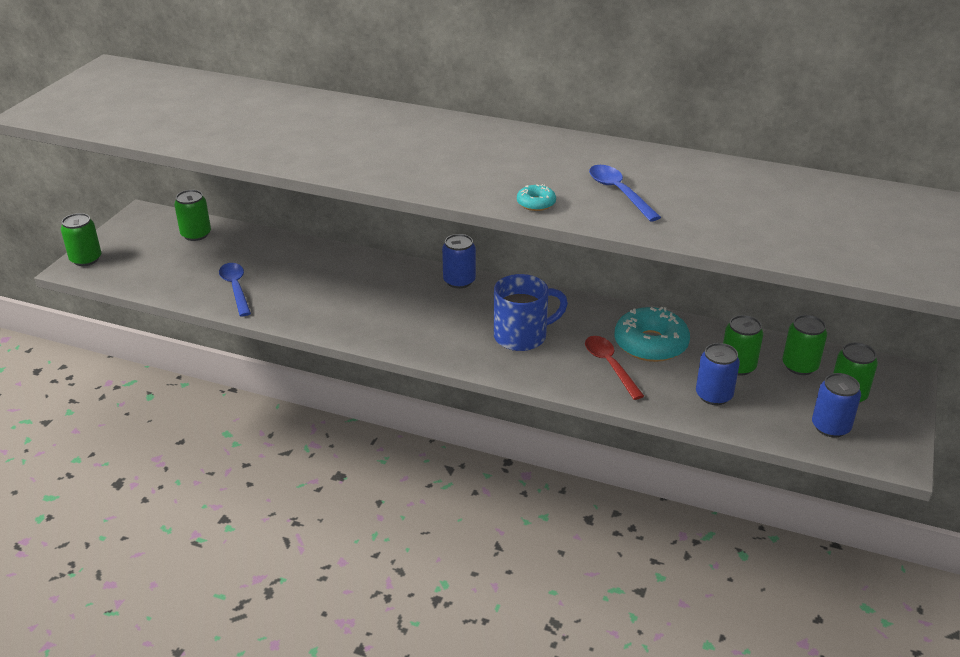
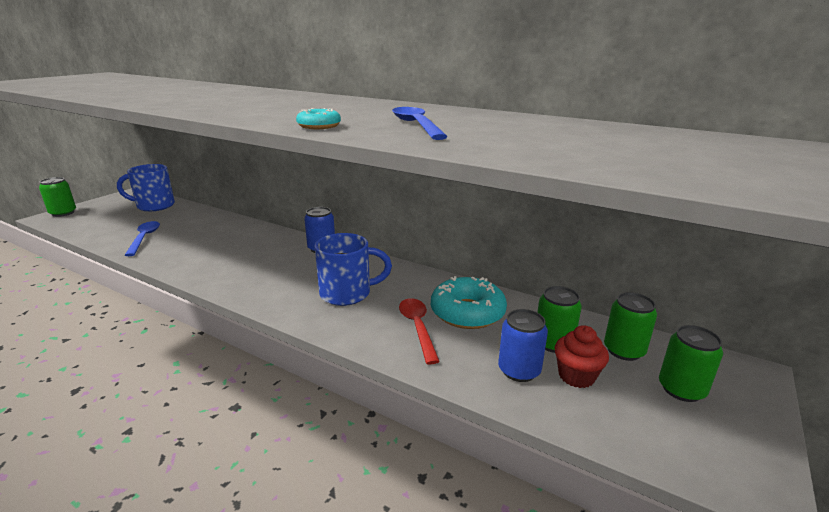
camera: 10 degrees right, 10 degrees down
(196, 234) = (154, 206): green can -> blue mug
(762, 394) = (576, 376): none -> red cupcake
(830, 427) = (659, 427): blue can -> none

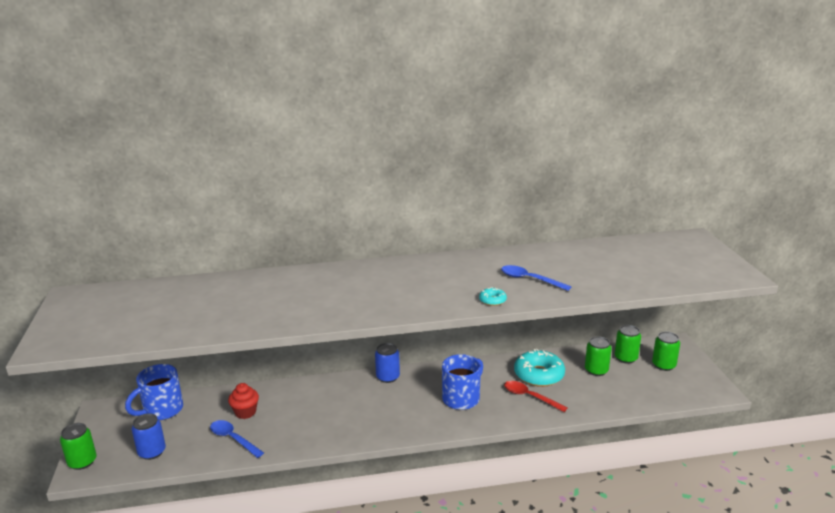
camera: 40 degrees left, 0 degrees up
(519, 370) = (601, 392): blue can -> blue can (152, 452)
(576, 376) = (624, 381): red cupcake -> red cupcake (245, 412)

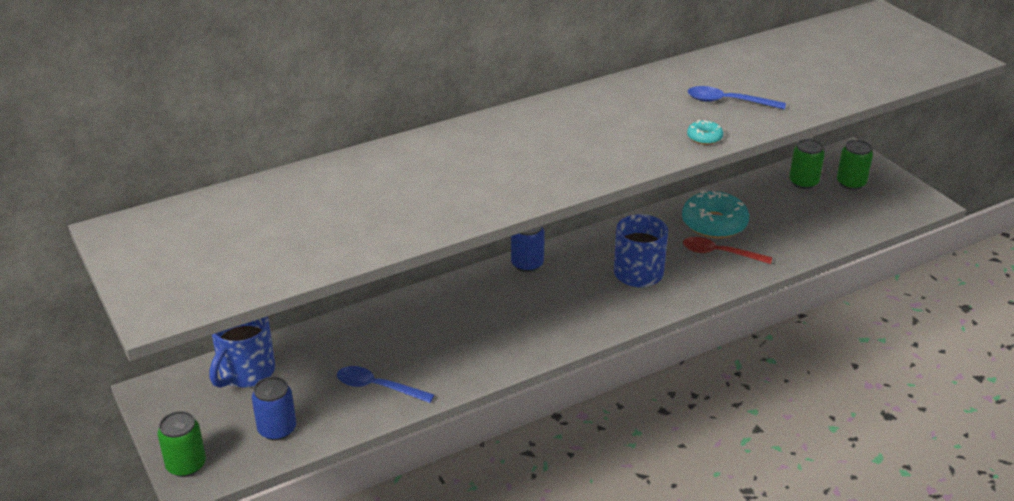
camera: 20 degrees left, 10 degrees up
(245, 412) = (368, 350): red cupcake -> none
(596, 370) = (778, 204): green can -> none

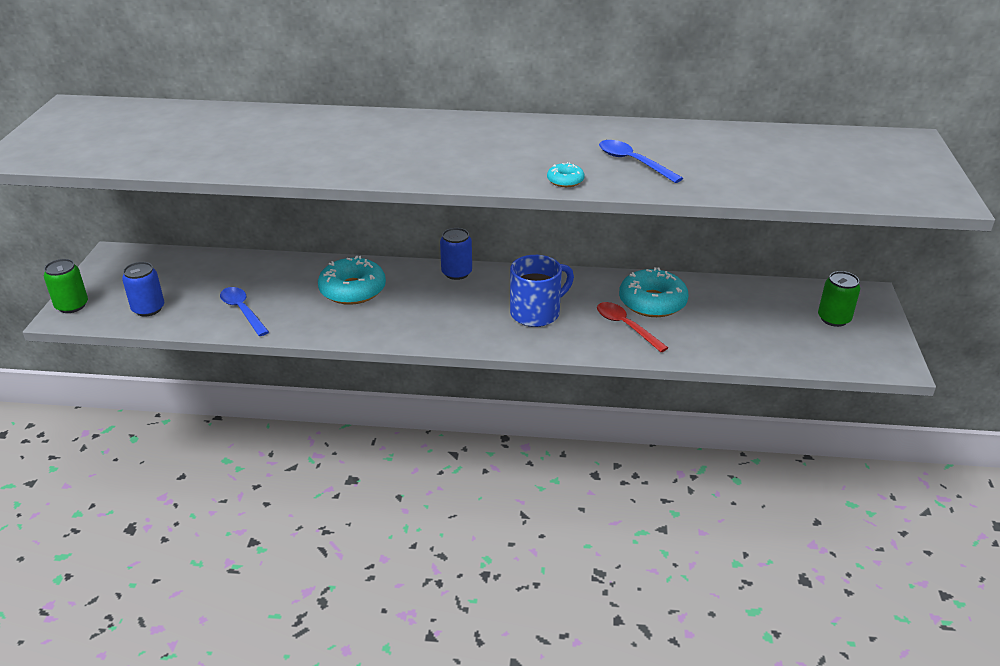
camera: 35 degrees right, 0 degrees up
(246, 372) = (179, 266): blue mug -> none
(455, 320) = (352, 290): none -> turquoise donut
(803, 182) = (784, 301): green can -> none

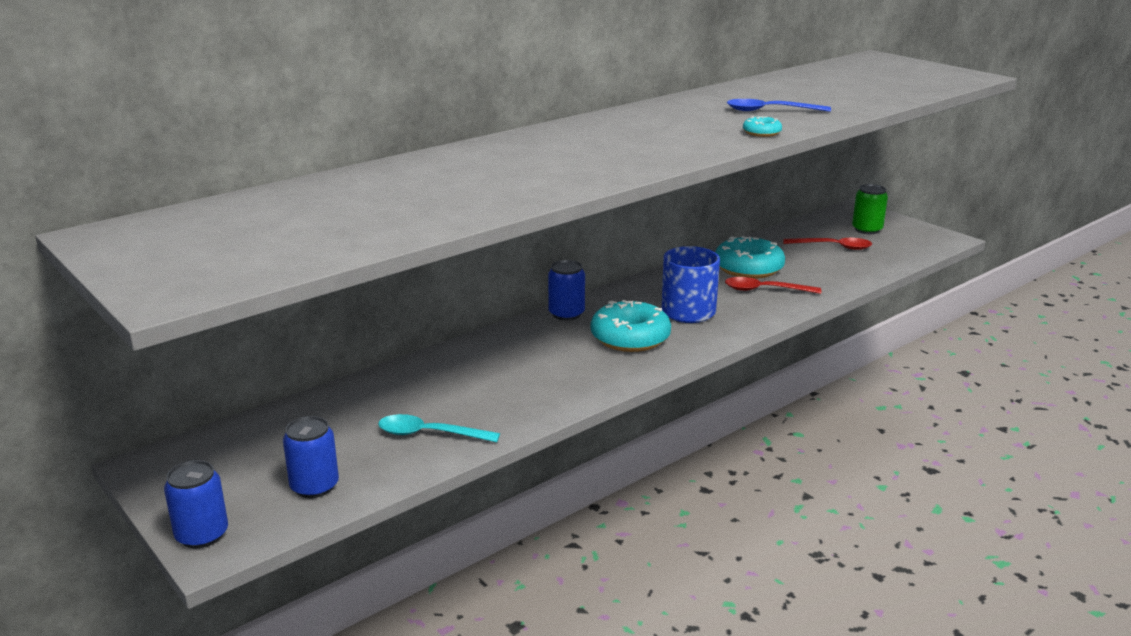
camera: 45 degrees left, 10 degrees down
(72, 306) = (202, 535): green can -> blue can
(242, 311) = (429, 434): blue spoon -> turquoise spoon
(352, 290) = (503, 367): turquoise donut -> turquoise donut (630, 338)
(765, 319) = (833, 247): none -> red spoon

